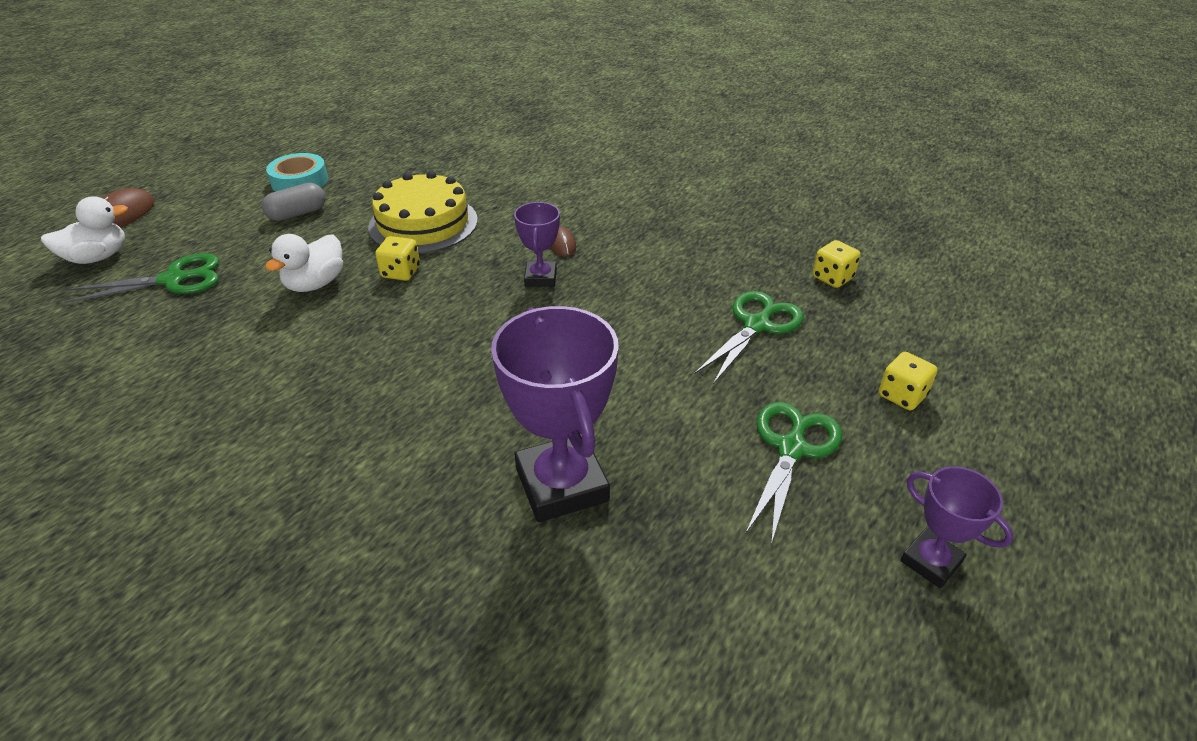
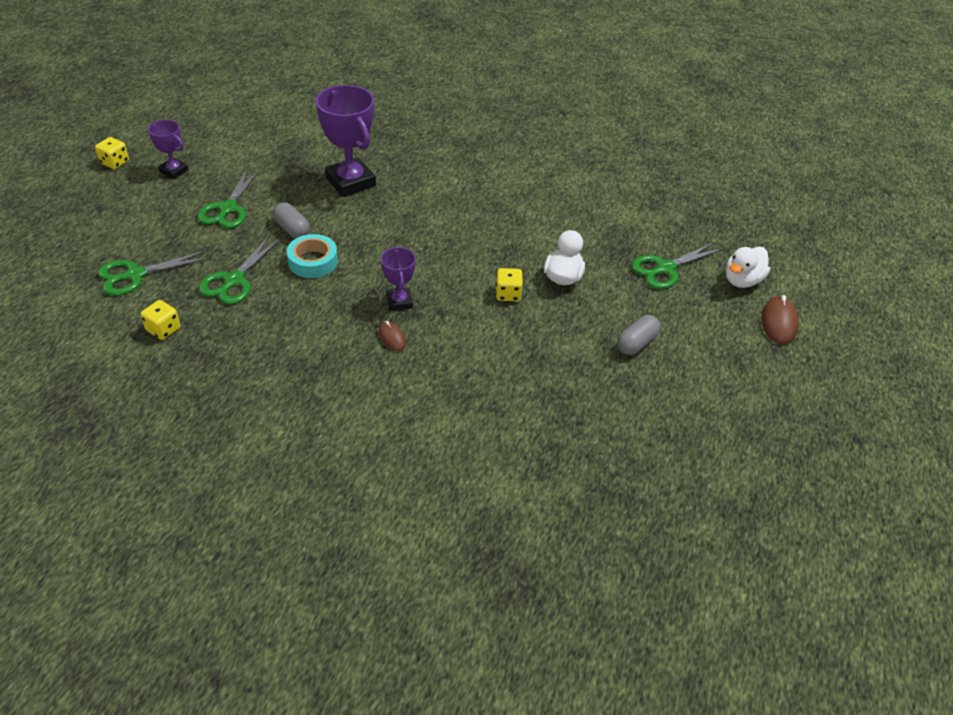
camera: 165 degrees right, 5 degrees up
(300, 181) = (673, 386): turquoise tape -> turquoise tape (313, 261)
(423, 223) = (520, 346): yellow cake -> none
(676, 395) = (292, 229): none -> grey capsule
(901, 347) = (135, 275): none -> green scissors
(902, 395) = (151, 243): yellow dice -> yellow dice (115, 162)

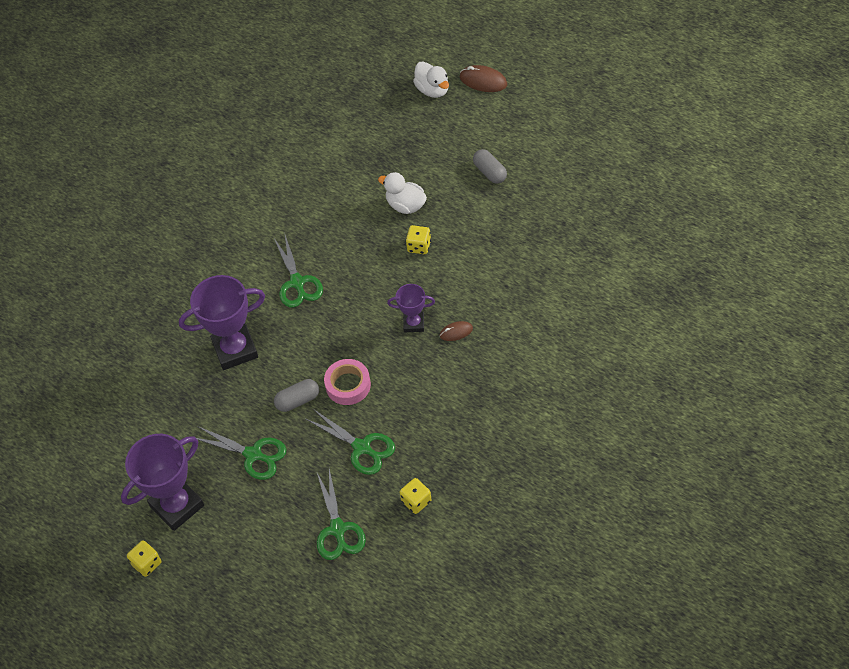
camera: 70 degrees left, 10 degrees up
(174, 171) = (177, 506): purple trophy -> purple trophy, size x1.85
(313, 261) = (348, 385): turquoise tape -> pink tape
(665, 269) = (409, 135): green scissors -> green scissors (297, 283)

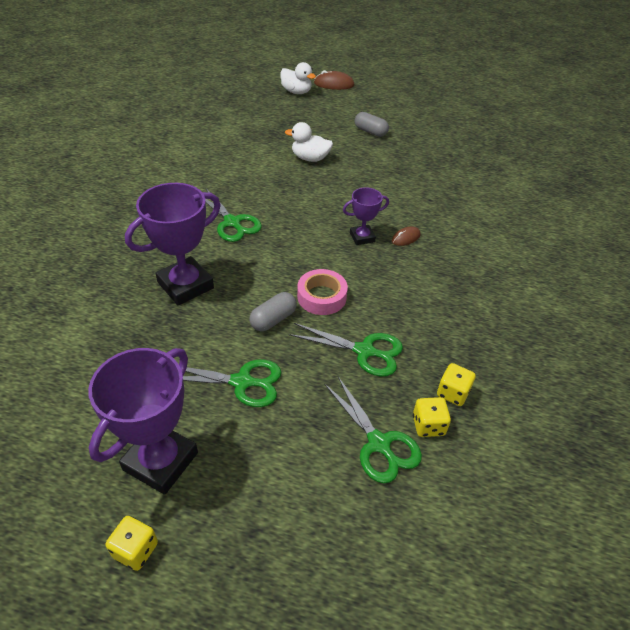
camera: 25 degrees left, 10 degrees down
(419, 246) = (336, 183): yellow dice -> yellow dice (428, 425)

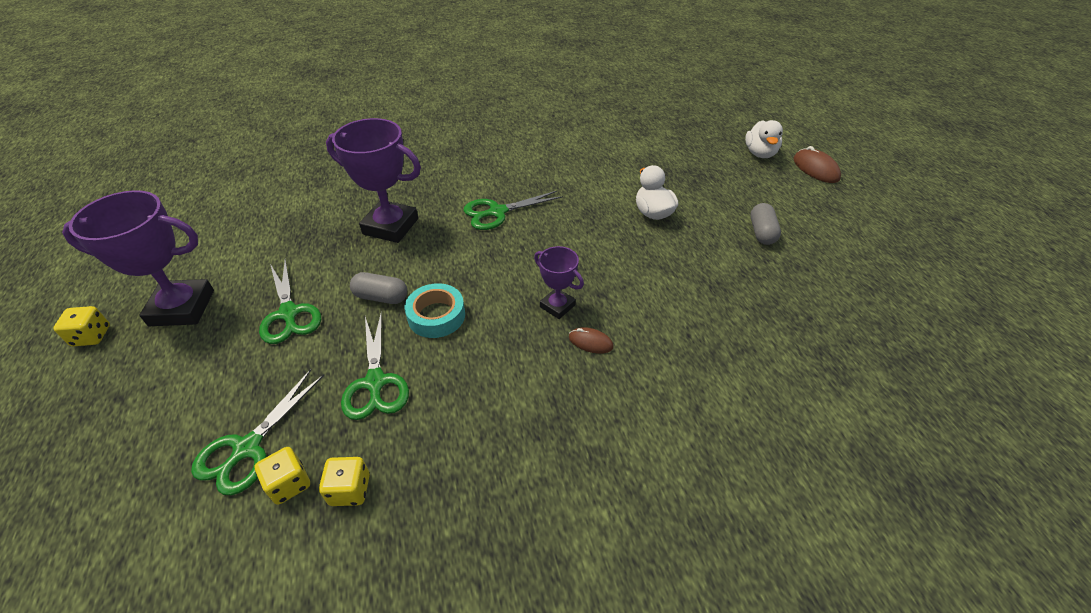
camera: 60 degrees right, 0 degrees up
(232, 222) = (497, 212): green scissors -> green scissors turned 45 degrees clockwise
(321, 297) = (436, 316): pink tape -> turquoise tape

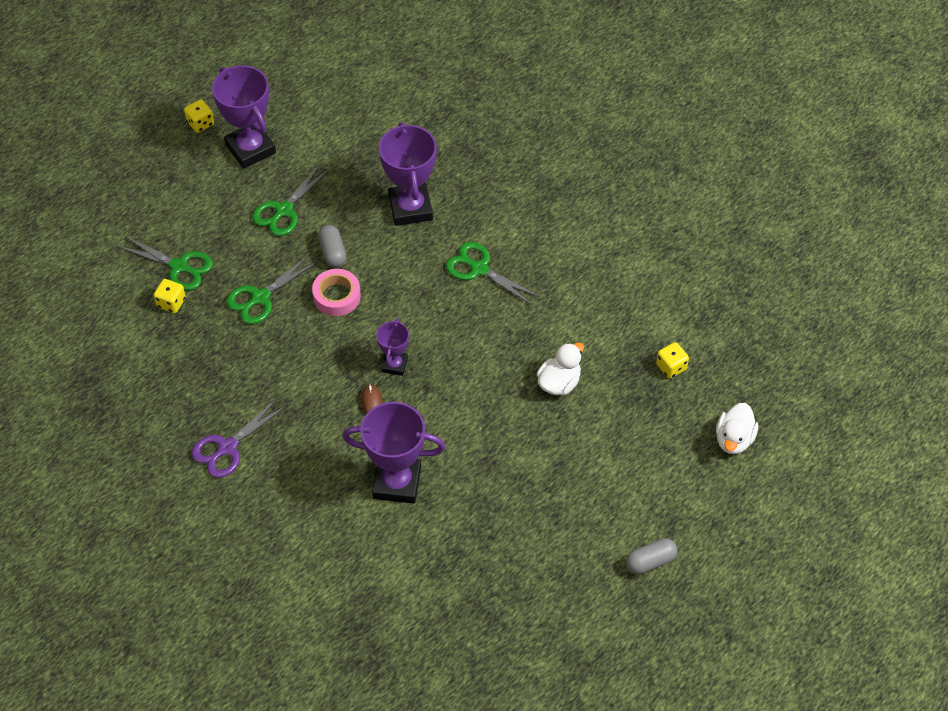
camera: 60 degrees right, 10 degrees up
(247, 448) = (179, 267): green scissors -> green scissors turned 150 degrees counterclockwise
(350, 490) = (184, 333): yellow dice -> yellow dice (671, 367)
(436, 316) = (337, 296): turquoise tape -> pink tape
(566, 520) = (227, 448): none -> purple scissors
(709, 364) = (397, 482): none -> purple trophy
(760, 153) = (734, 439): white duck -> white duck turned 45 degrees counterclockwise
(761, 232) = (587, 476): grey capsule -> grey capsule (650, 562)
(815, 169) = (738, 497): brown mouse -> none

